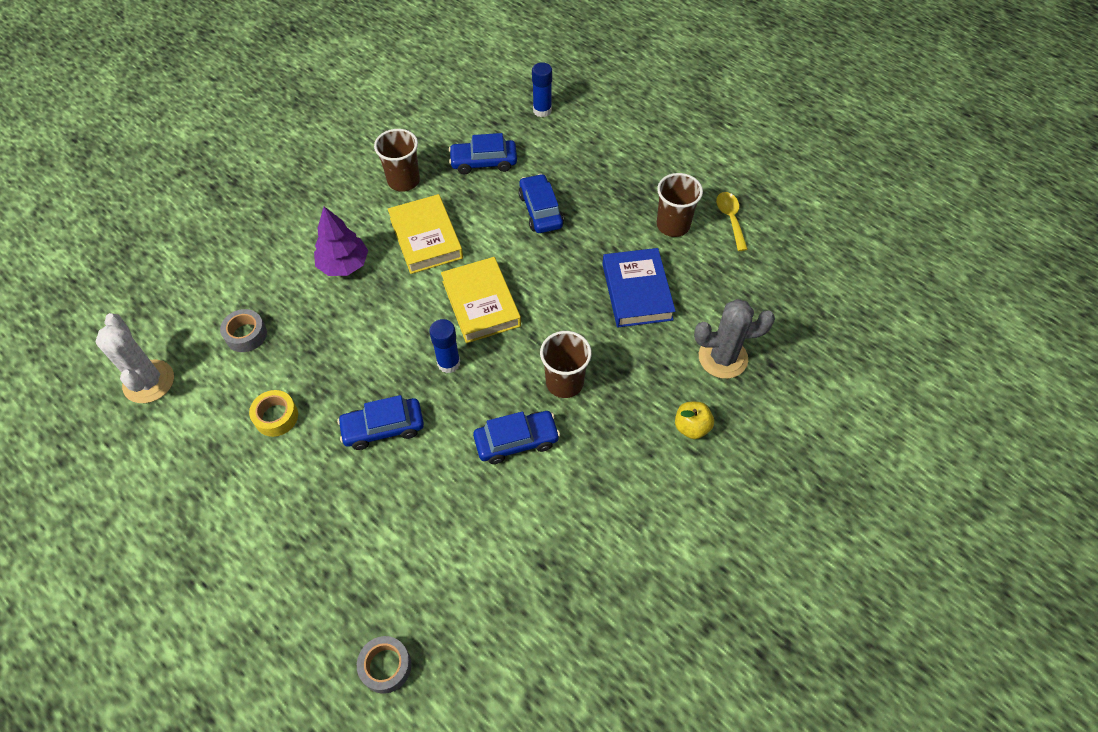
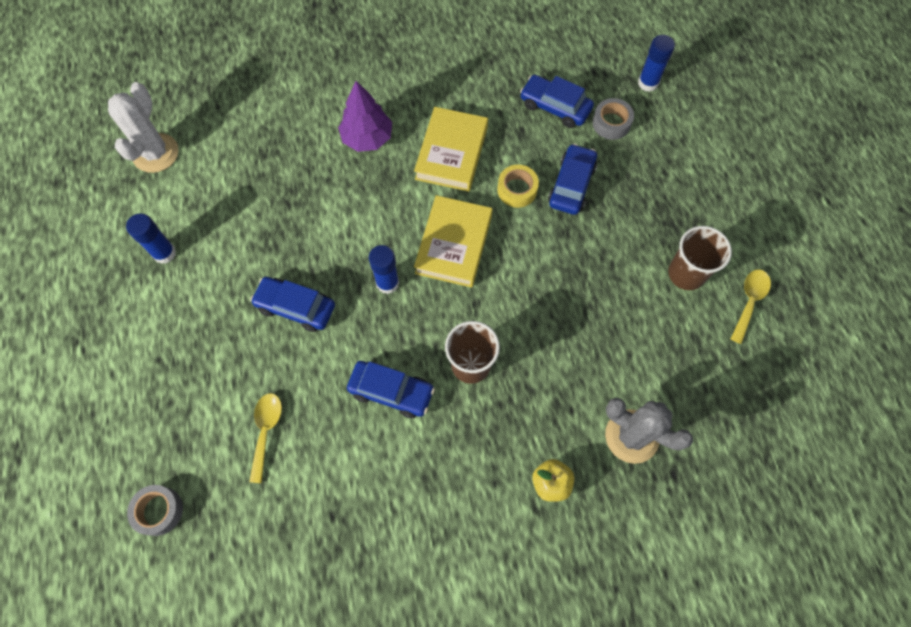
camera: 35 degrees right, 10 degrees up
(223, 457) = (164, 253): none -> blue glue stick
(246, 335) = (250, 156): grey tape -> grey tape (611, 123)
(276, 417) = (224, 243): yellow tape -> yellow tape (517, 190)
(403, 180) = (472, 86): brown cup -> none
(433, 539) = (266, 431): none -> yellow spoon
(637, 291) = (600, 319): blue book -> none

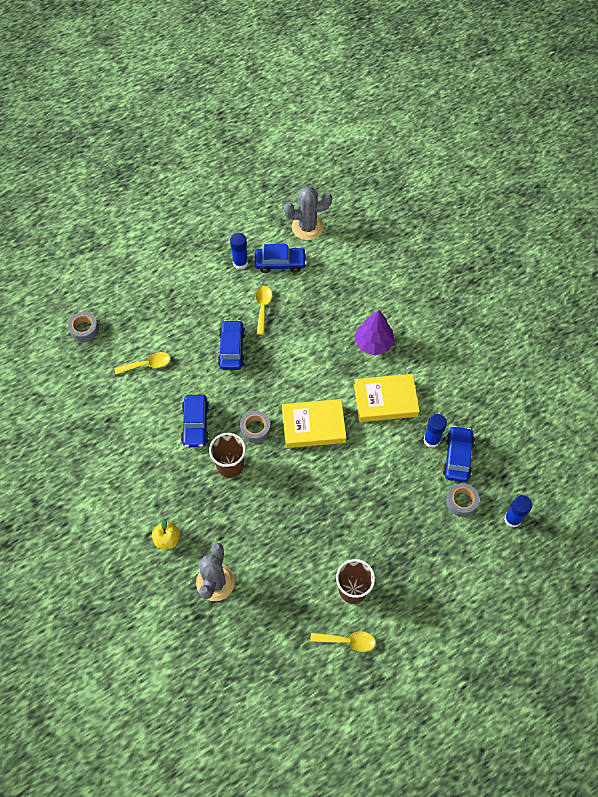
camera: 70 degrees right, 5 degrees down
(155, 153) = (307, 227): white cactus -> grey cactus
(250, 247) = (263, 307): none -> yellow spoon
(387, 283) = (269, 395): blue glue stick -> blue glue stick (431, 440)
(430, 316) = (255, 429): none -> grey tape
(517, 190) = (374, 453): yellow tape -> none
(571, 185) = (394, 488): blue car -> blue car (280, 263)

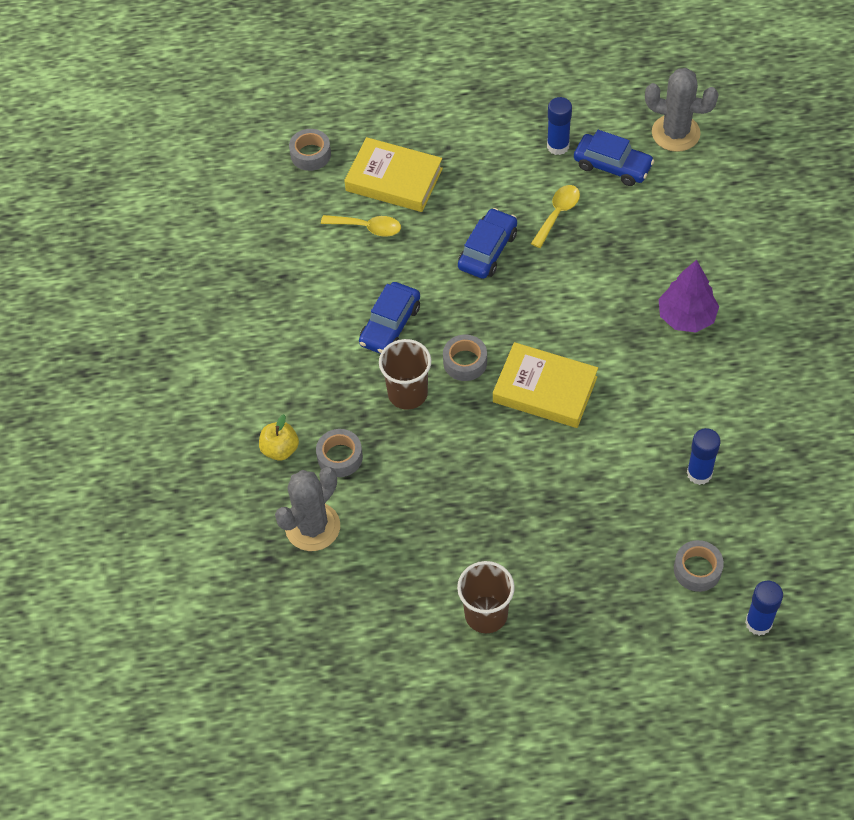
camera: 30 degrees right, 5 degrees down
(209, 527) = (340, 457): none -> grey tape
(348, 641) = (444, 674): yellow spoon -> none
(385, 400) = (662, 397): yellow book -> yellow book (394, 180)
(457, 457) = (724, 511): blue car -> none

